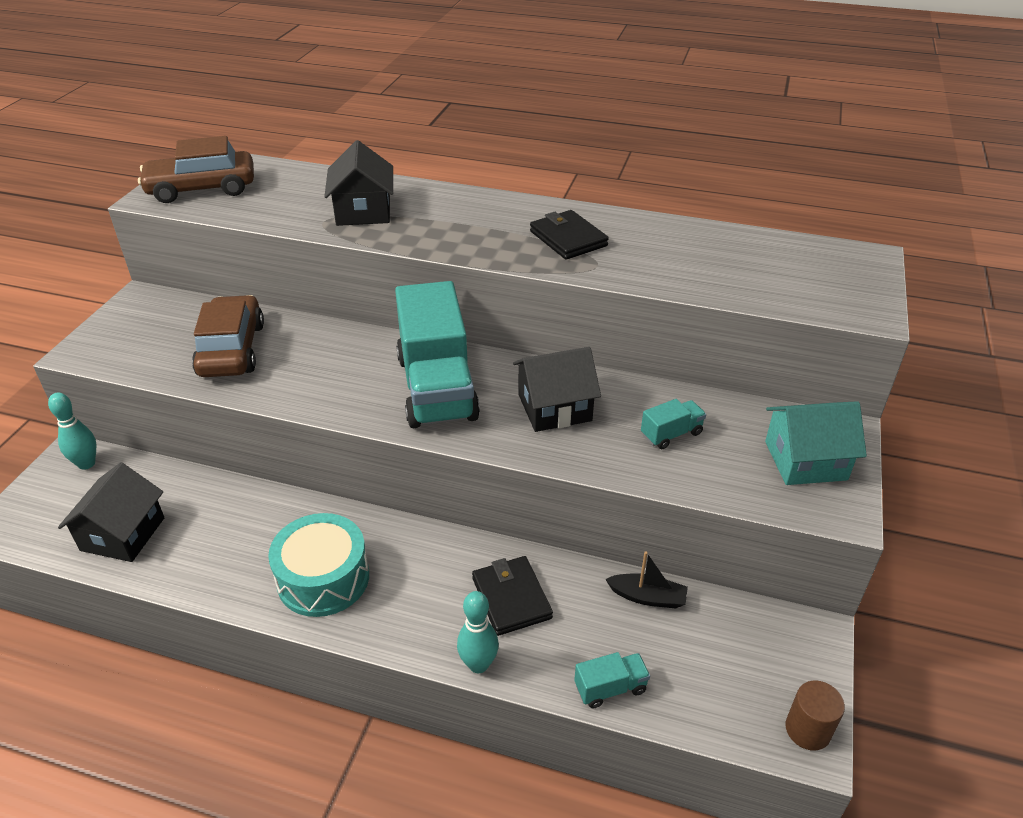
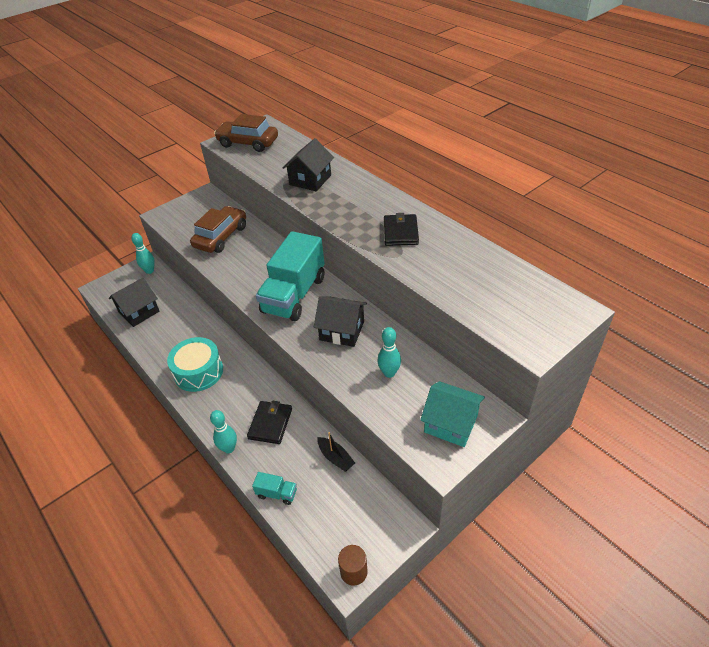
camera: 35 degrees right, 5 degrees up
(671, 434) = (389, 373): turquoise truck -> turquoise bowling pin

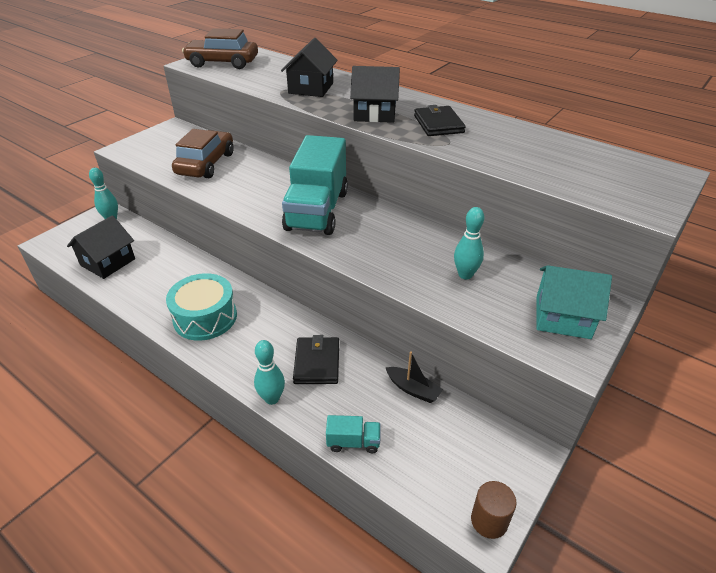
camera: 15 degrees left, 5 degrees down
(342, 330) = (389, 239): black house -> black house (374, 113)

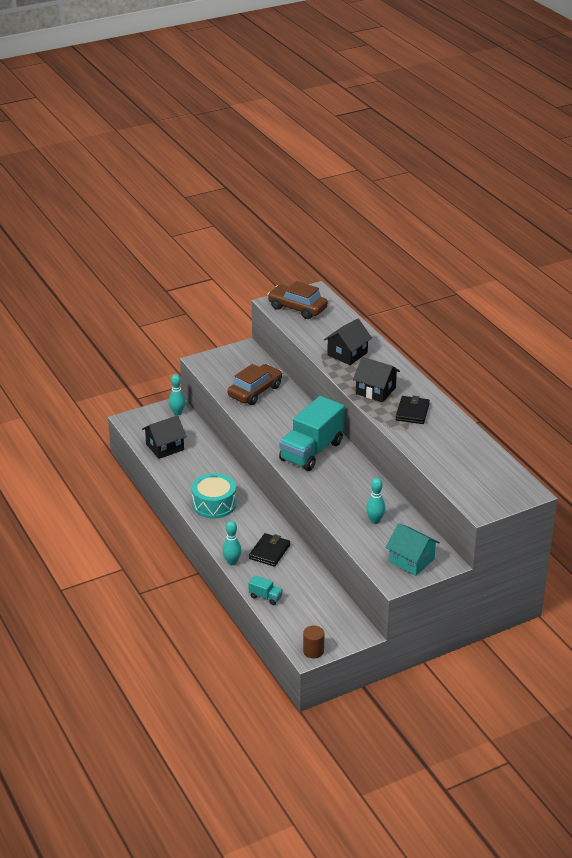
camera: 25 degrees right, 5 degrees down
(413, 389) = (318, 583): black boat -> none

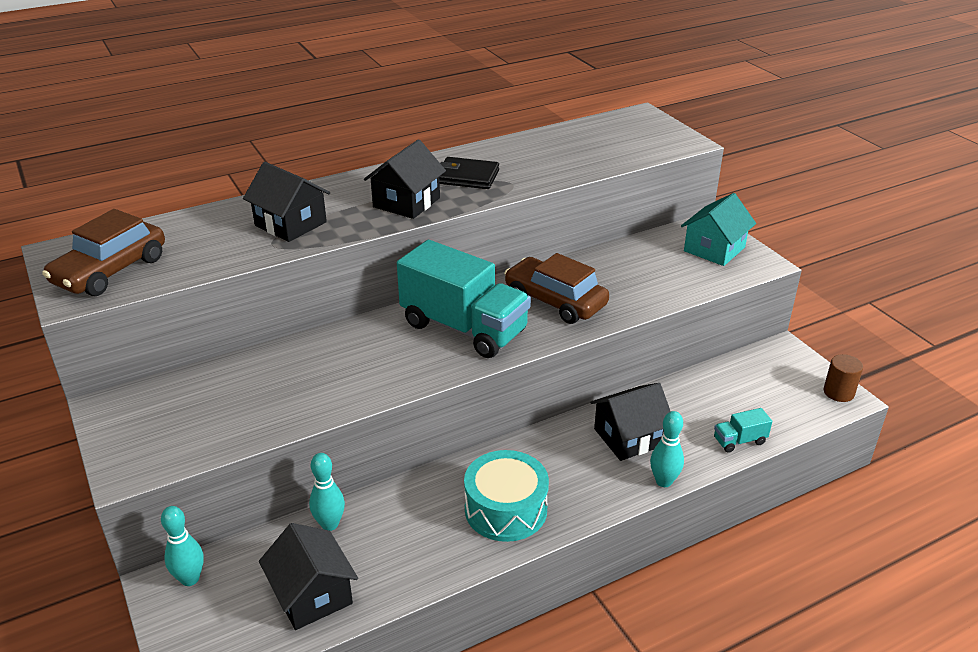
camera: 90 degrees left, 0 degrees up
(255, 391) = (267, 392): brown car -> brown car (555, 301)
(265, 597) = (739, 441): turquoise truck -> turquoise truck turned 135 degrees counterclockwise
(269, 552) = (629, 437): black wallet -> black house
(375, 521) = (635, 274): turquoise bowling pin -> turquoise bowling pin (330, 524)

